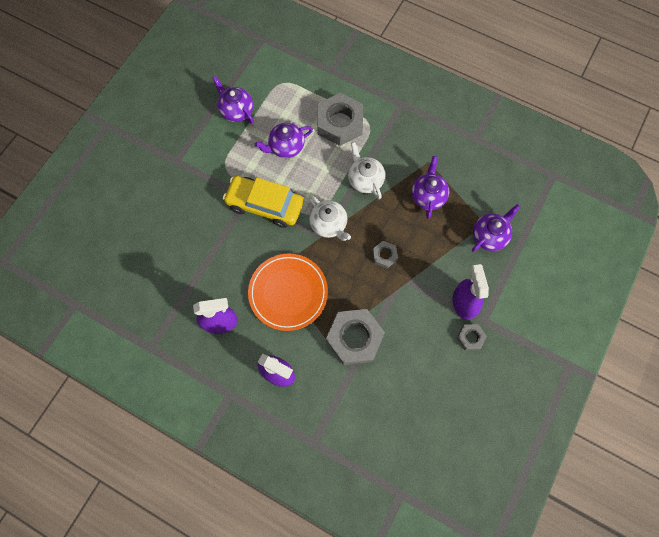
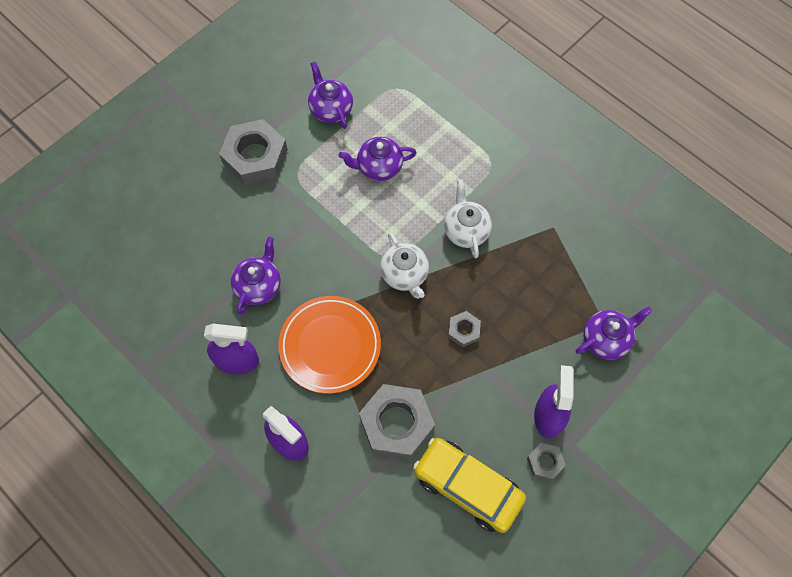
camera: 15 degrees right, 5 degrees down
(265, 205) = (332, 231): yellow car -> yellow car (467, 487)
(340, 123) = (454, 153): grey nut -> grey nut (255, 156)
(428, 196) = (540, 270): purple teapot -> purple teapot (259, 286)

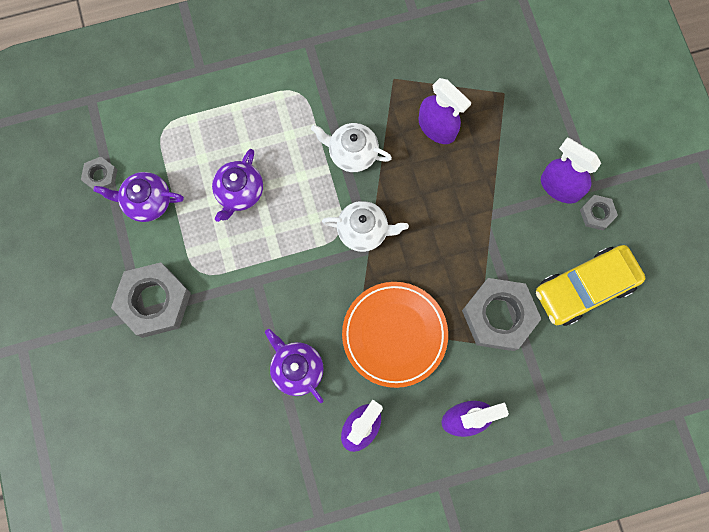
camera: 60 degrees left, 10 degrees up
(464, 330) = (446, 211): grey nut -> grey nut (100, 176)
(533, 284) = (437, 128): none -> purple spray bottle
(606, 339) = (520, 100): purple teapot -> none

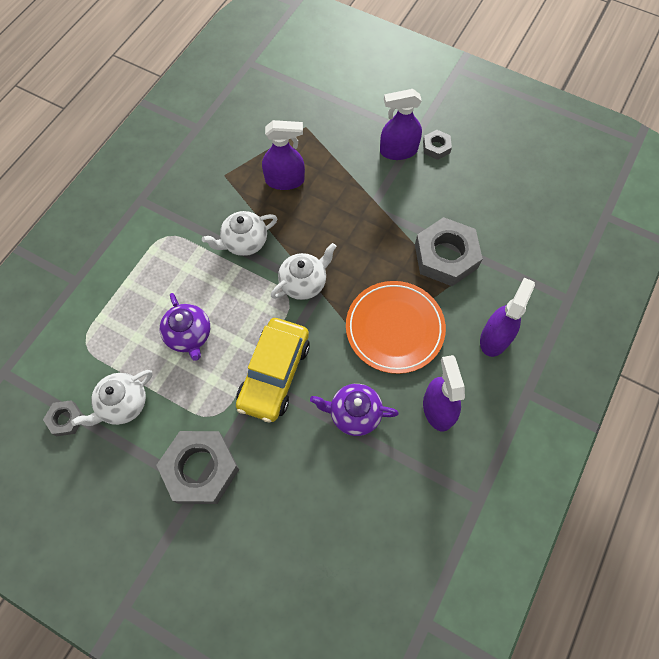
camera: 45 degrees left, 10 degrees down
(147, 202) = (123, 404): purple teapot -> white teapot
(584, 288) = (476, 194): yellow car -> yellow car (274, 374)

